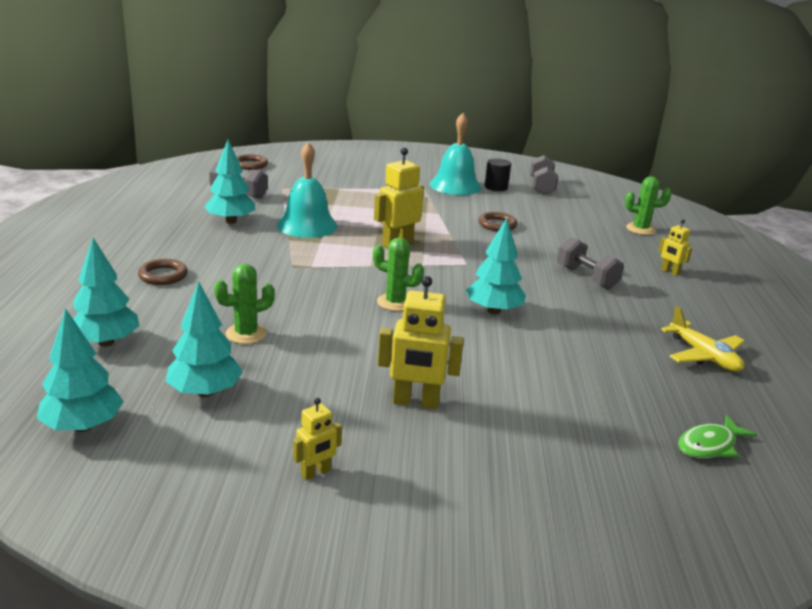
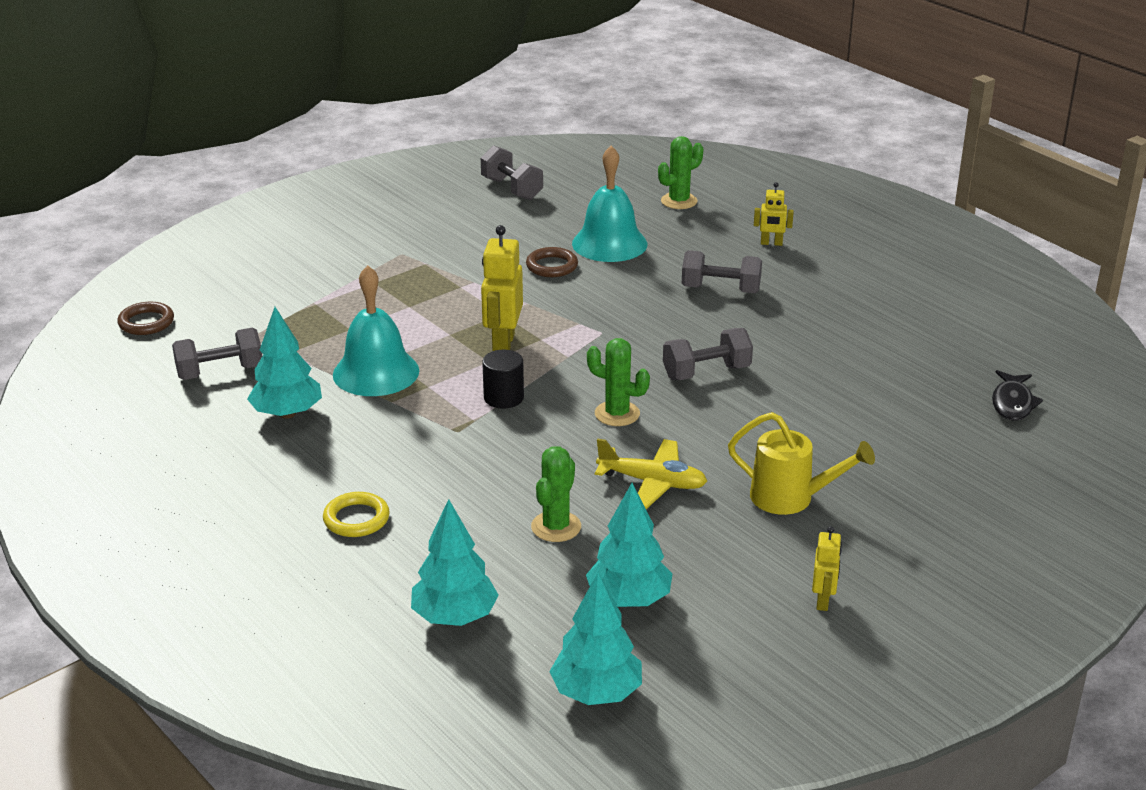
camera: 40 degrees left, 5 degrees up
(163, 275) = (356, 519): brown ring -> yellow ring
(395, 302) = (617, 414): green cactus -> green cactus turned 45 degrees clockwise
(415, 402) = (791, 498): yellow robot -> yellow watering can
(455, 185) = (426, 232): turquoise bell -> turquoise bell (609, 243)
(493, 311) = (706, 372): turquoise tree -> grey dumbbell
(496, 187) = (469, 213): black cylinder -> black cylinder (503, 398)
(703, 356) = (909, 323): yellow plane -> yellow plane (652, 482)
(710, 445) = (1012, 403): green fish -> black fish

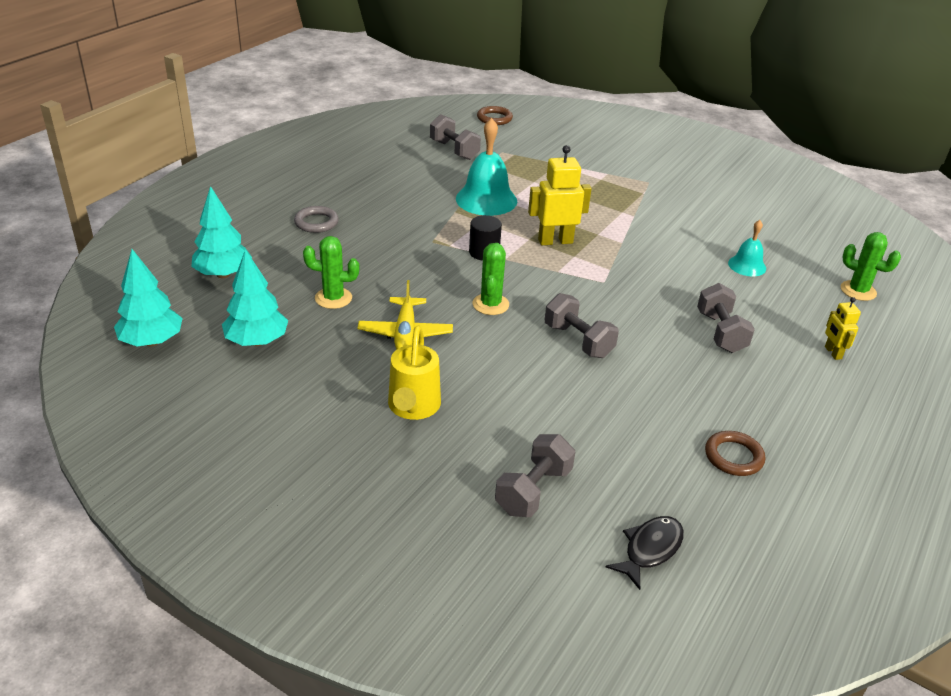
camera: 70 degrees right, 5 degrees up
(287, 413) = (420, 179): turquoise tree -> none
(356, 519) = (316, 222): yellow ring -> grey ring
(512, 189) = (790, 209): grey dumbbell -> grey dumbbell (533, 491)
(552, 266) = (685, 244): brown ring -> brown ring (733, 457)
(609, 243) = (747, 265): turquoise bell -> turquoise bell, size x0.56
(823, 601) = (276, 439): yellow robot -> none
(1012, 403) = (650, 550): black fish -> black fish turned 135 degrees clockwise

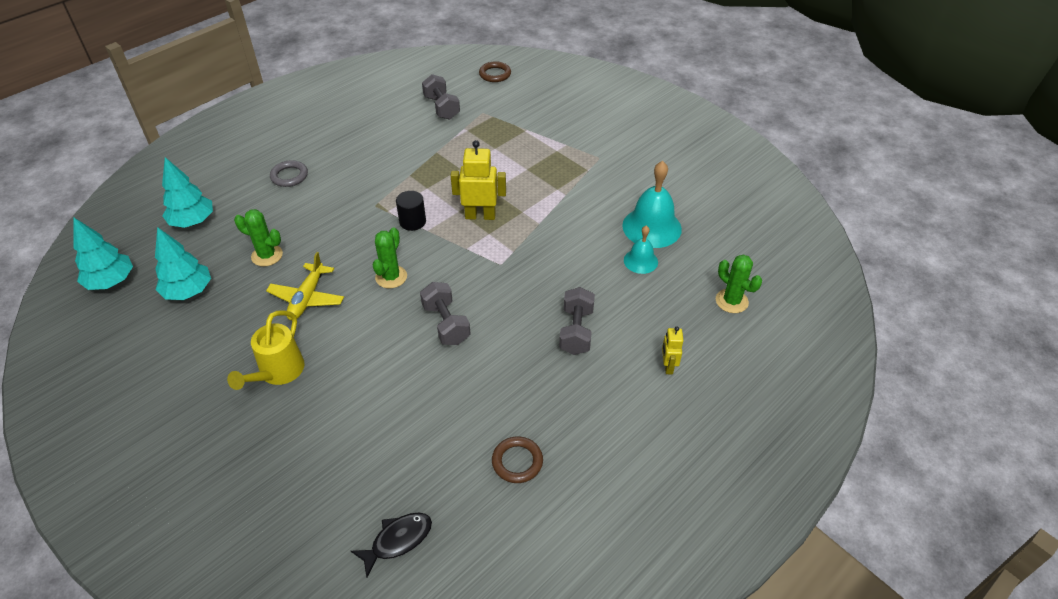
camera: 15 degrees right, 10 degrees up
(486, 199) = (443, 165): turquoise bell -> turquoise bell (651, 227)
(533, 491) = (333, 468): grey dumbbell -> none

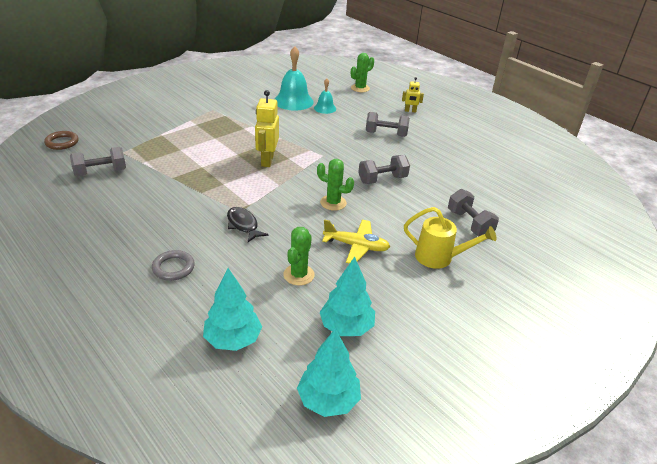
camera: 90 degrees left, 10 degrees down
(344, 412) = (469, 223): none -> grey dumbbell
(398, 540) = (554, 201): black fish -> black fish (243, 225)
(412, 221) = (267, 191): black cylinder -> none
(517, 462) = (487, 160): brown ring -> none

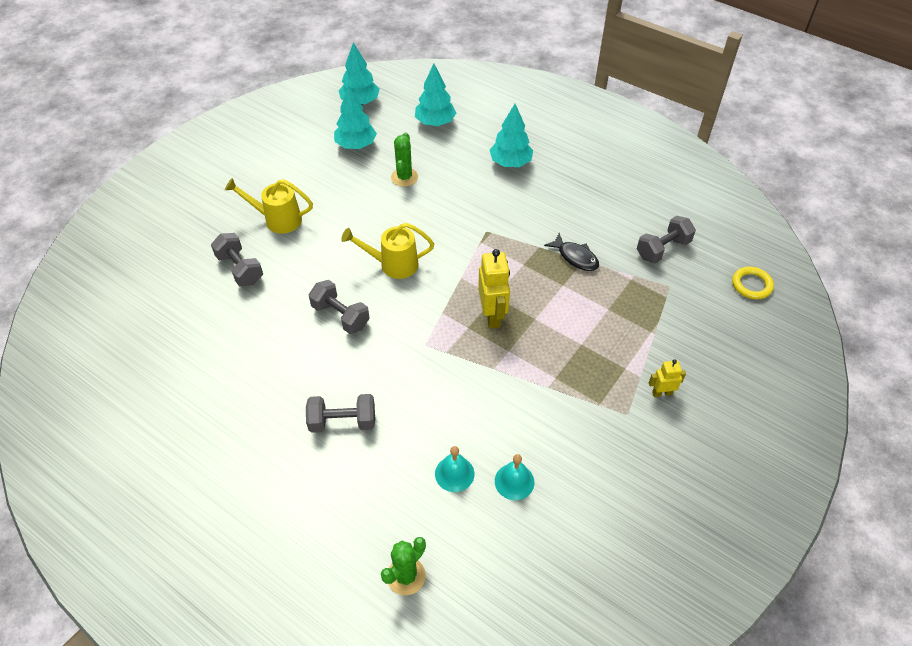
camera: 170 degrees right, 15 degrees up
(62, 142) = (751, 285): brown ring -> yellow ring
(173, 268) = (510, 163): grey ring -> turquoise tree
(243, 225) = (474, 216): black fish -> black fish (575, 257)
(293, 101) = (514, 481): turquoise bell -> turquoise bell, size x0.56
(333, 203) = (393, 264): green cactus -> yellow watering can
(356, 246) = (359, 215): yellow plane -> none
(382, 179) = (340, 316): grey dumbbell -> grey dumbbell turned 75 degrees clockwise
(410, 111) = (303, 511): yellow robot -> yellow robot (662, 393)

